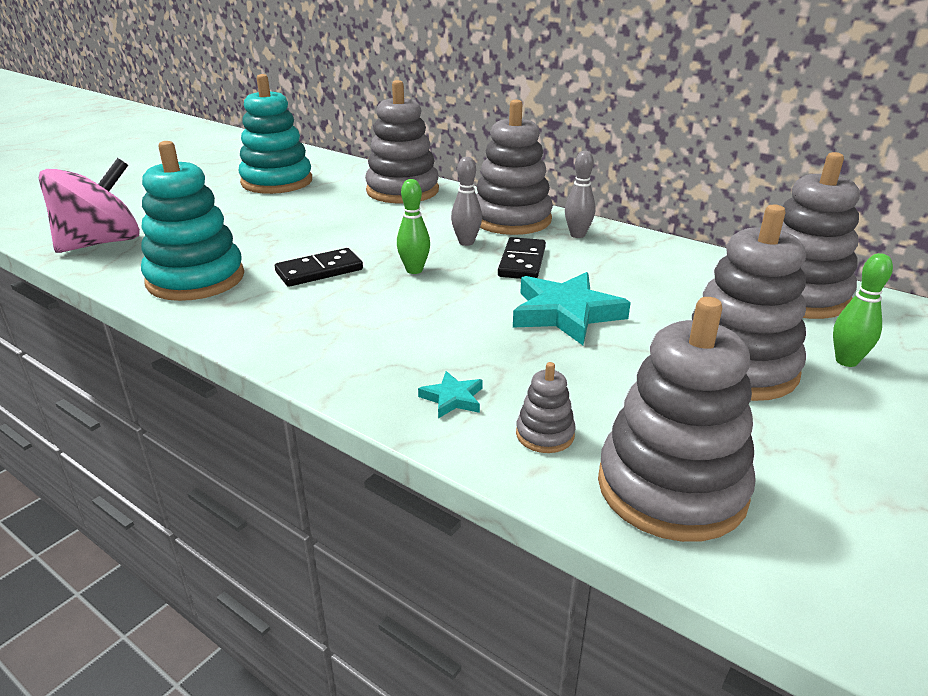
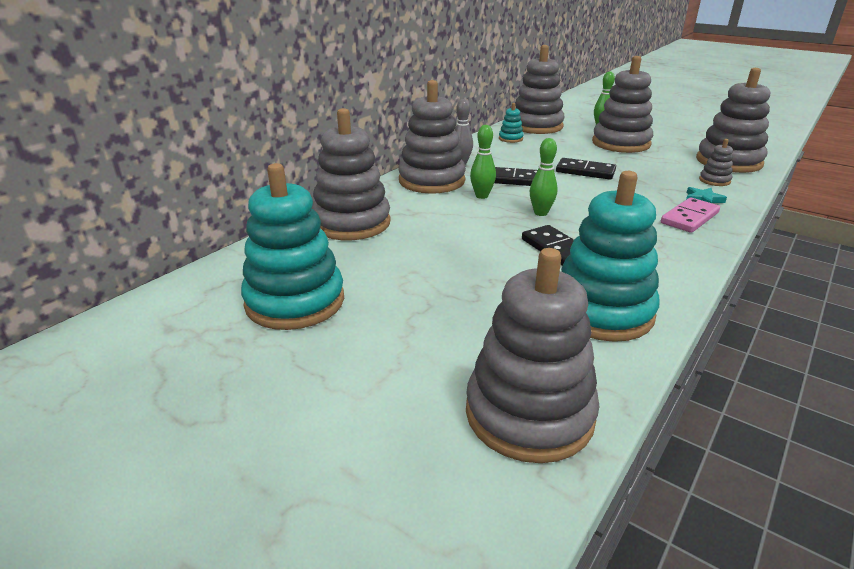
camera: 90 degrees left, 0 degrees up
(101, 243) = (529, 414): pink spinning top -> grey stacking toy
(383, 369) = (689, 218): none -> pink domino
(466, 242) = (481, 196): grey bowling pin -> green bowling pin
(565, 313) = (585, 171): turquoise star -> black domino
(704, 270) = (510, 139): none -> turquoise stacking toy

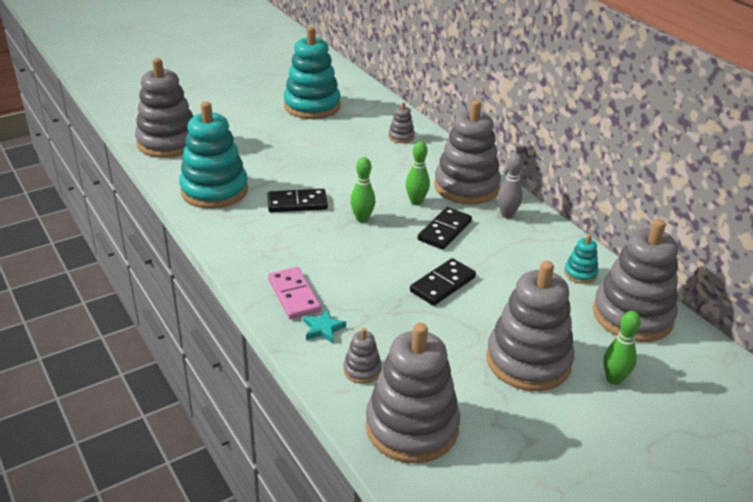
camera: 110 degrees right, 5 degrees up
(351, 223) = (401, 137): grey stacking toy -> grey stacking toy, size x0.44

